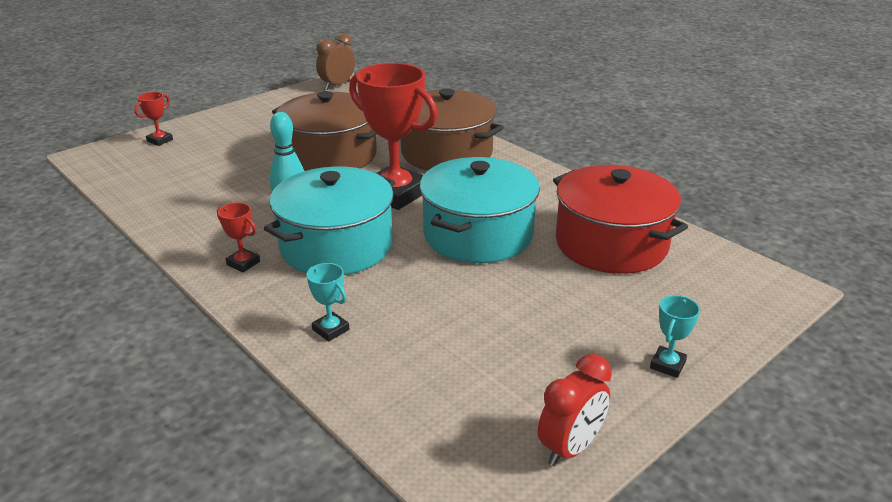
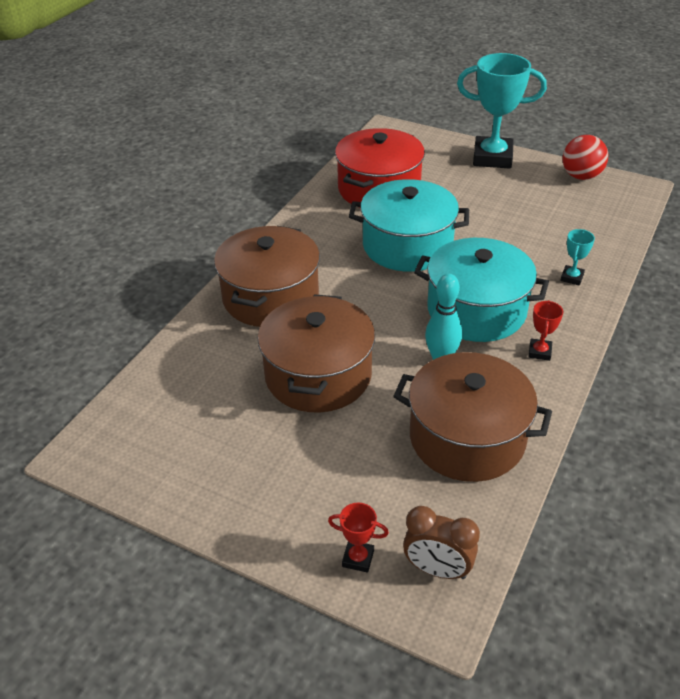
camera: 110 degrees left, 10 degrees up
(197, 198) = (467, 437): none -> brown pot
(337, 85) = (100, 450): brown clock -> brown clock (437, 569)
(395, 194) = (371, 305): red trophy -> none
(570, 448) = (581, 176): red clock -> red ball
(667, 365) = (492, 158): turquoise trophy -> turquoise trophy, size x2.33

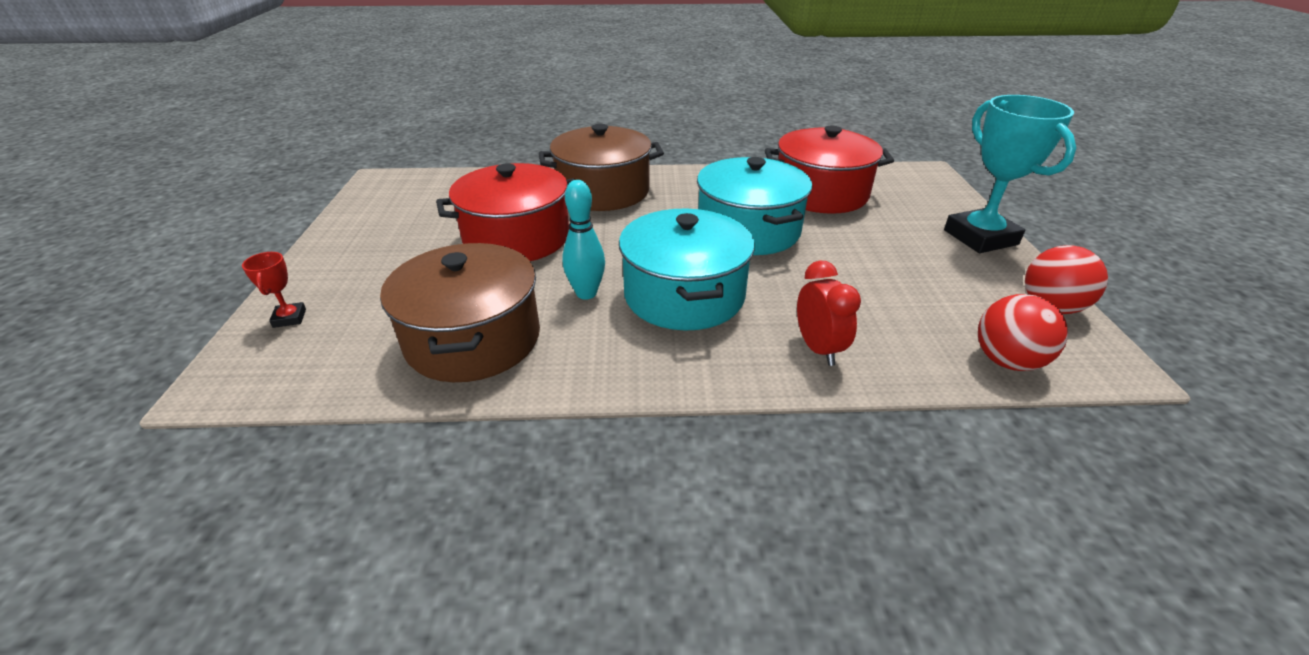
camera: 60 degrees right, 5 degrees down
(318, 375) = (517, 238): brown pot -> red pot
(437, 569) = (279, 367): brown clock -> none
(539, 352) = (649, 356): red trophy -> none
(572, 277) = (818, 348): turquoise trophy -> red clock
(619, 217) = (1007, 361): none -> red ball

